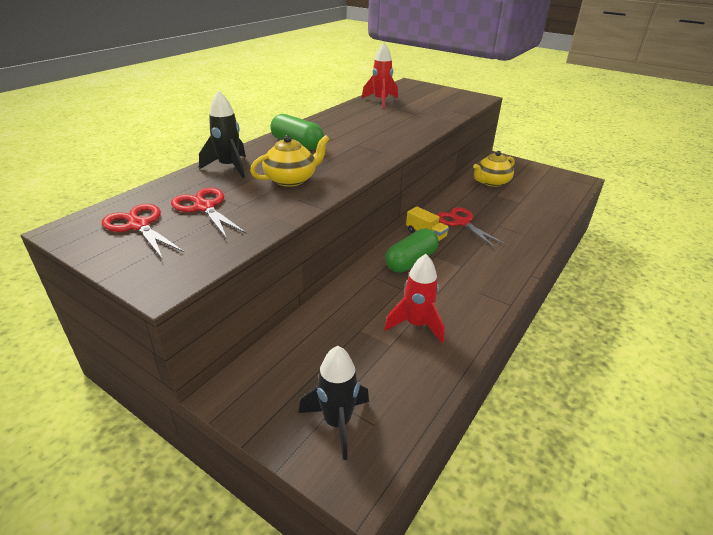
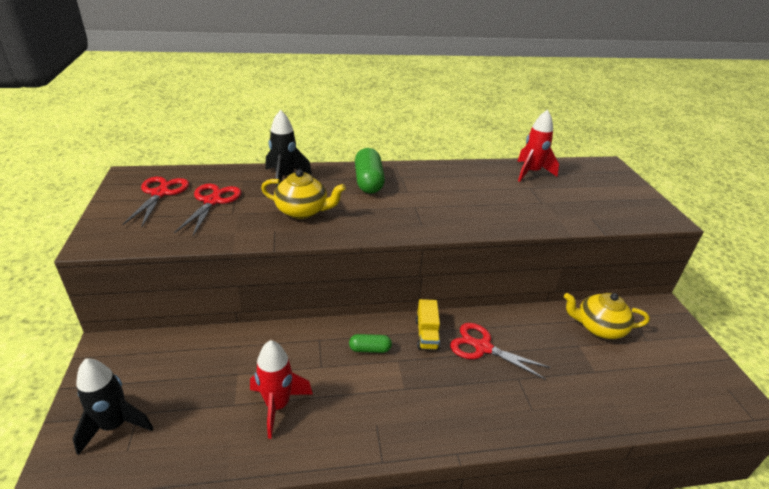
camera: 45 degrees right, 0 degrees up
(411, 261) = (370, 349): green capsule -> green capsule, size x0.55
(461, 222) = (483, 347): red scissors -> red scissors turned 75 degrees counterclockwise

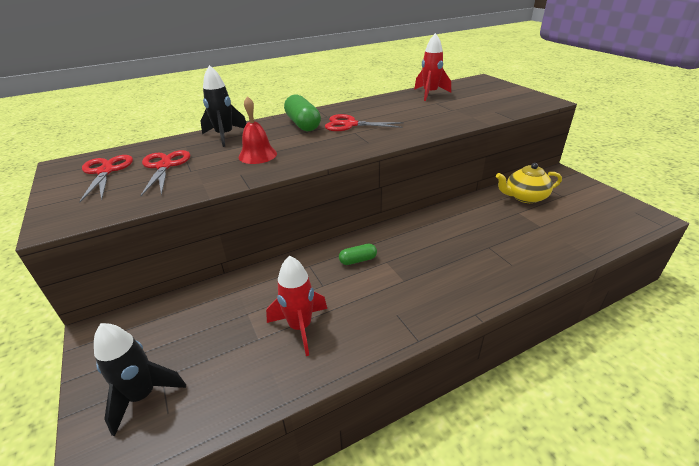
camera: 15 degrees left, 0 degrees up
(303, 211) = (257, 155): yellow teapot -> red bell
(427, 334) = (399, 236): yellow truck -> none
(483, 347) = (448, 233): red scissors -> red scissors (350, 124)

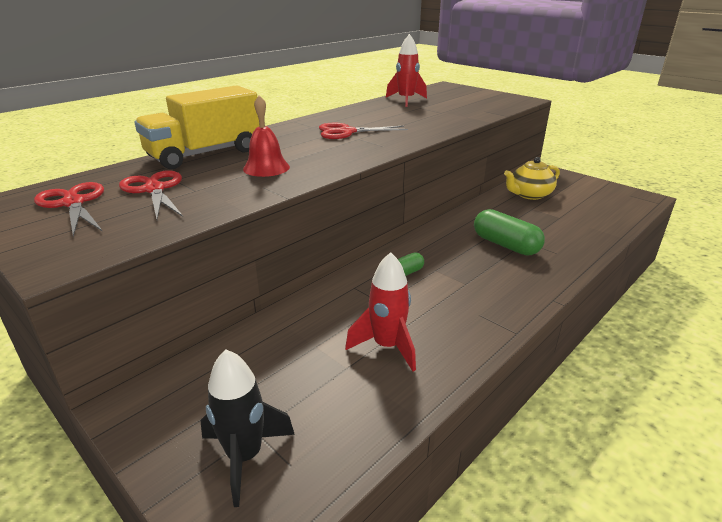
camera: 20 degrees left, 5 degrees down
(225, 136) = (205, 154): black rocket -> yellow truck
(303, 124) = (291, 136): green capsule -> green capsule (505, 245)

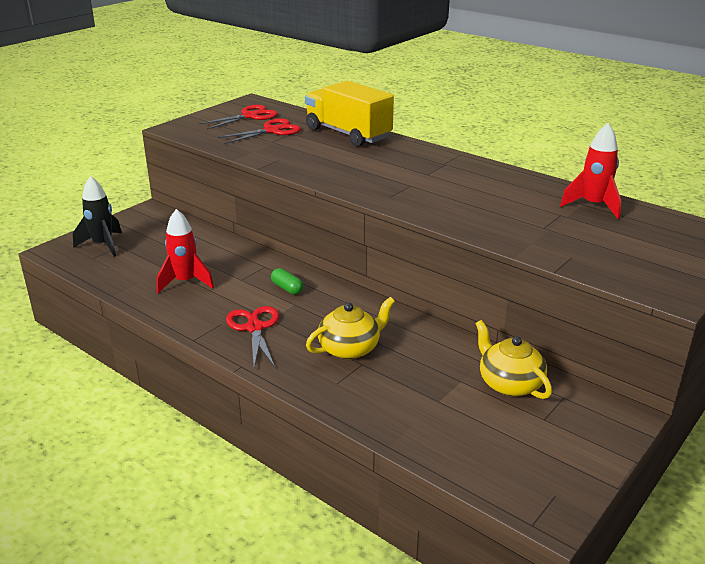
camera: 85 degrees right, 0 degrees up
(266, 168) = (319, 156): red bell -> none
(347, 132) = (430, 179): red scissors -> red scissors (254, 328)
(505, 245) = (350, 348): green capsule -> yellow teapot

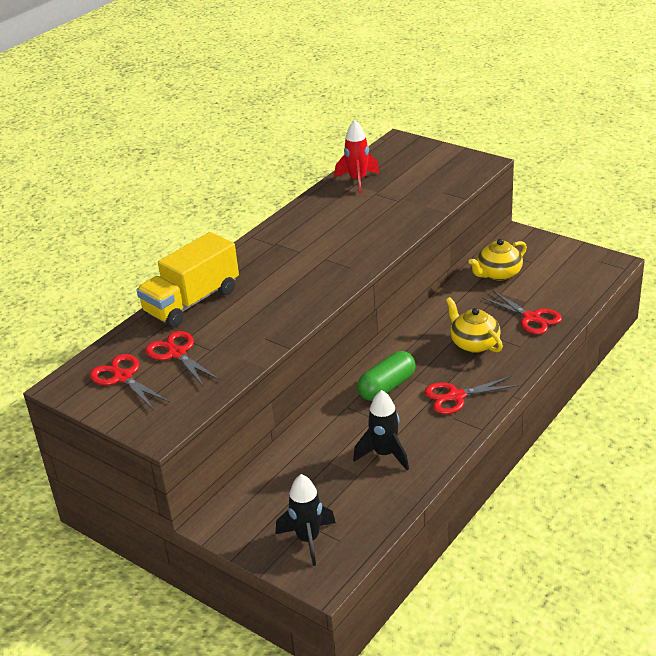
camera: 90 degrees left, 5 degrees up
(185, 282) = (384, 454): red rocket -> black rocket
(287, 288) = (387, 387): green capsule -> green capsule, size x1.82
(397, 400) = (531, 318): none -> red scissors

